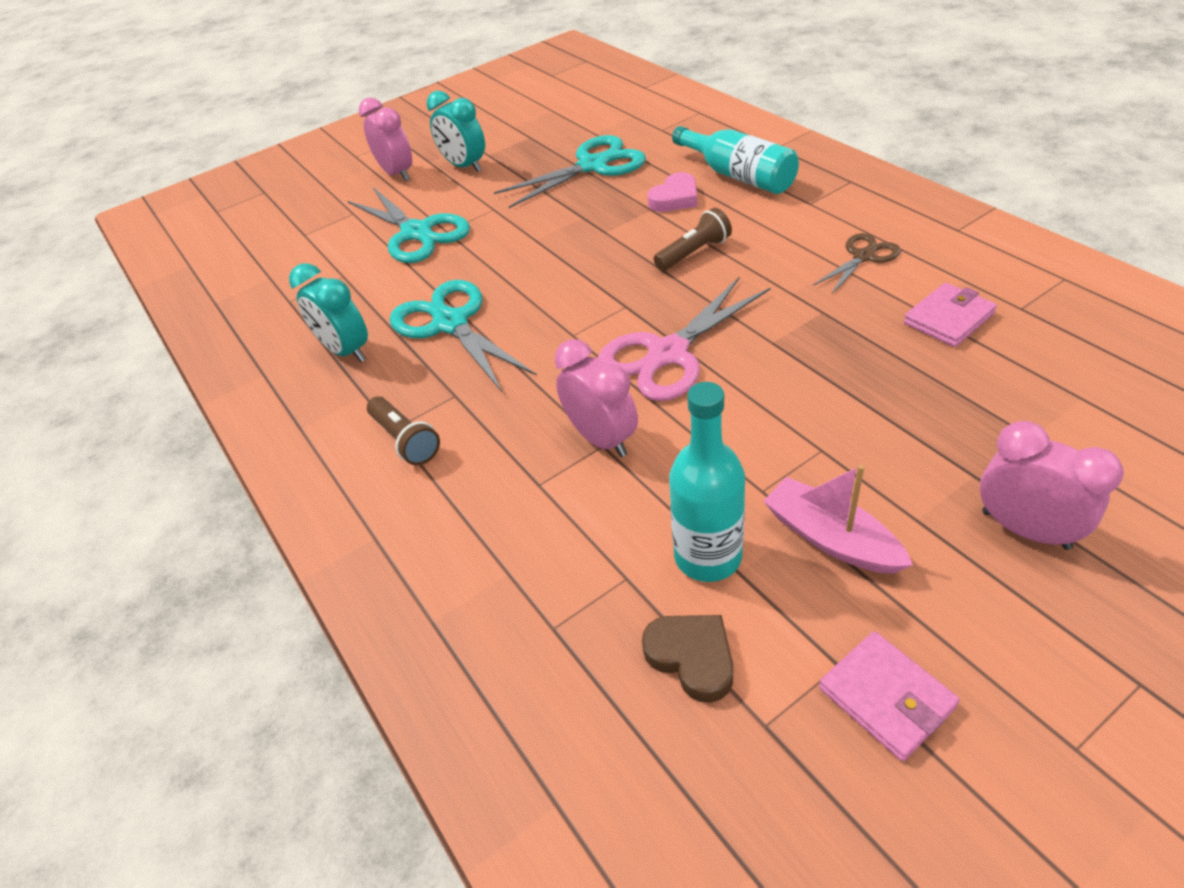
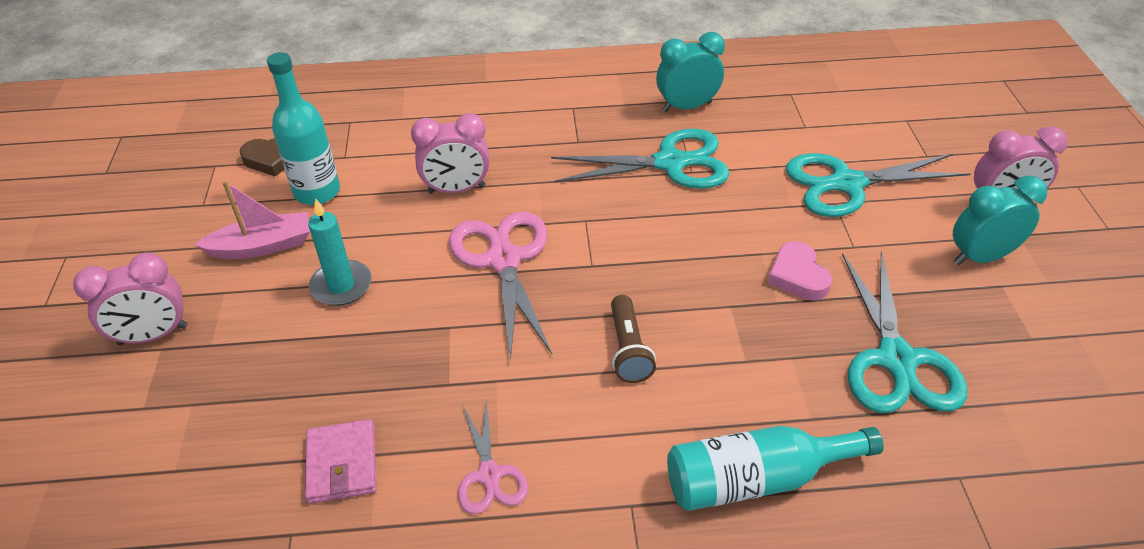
camera: 115 degrees right, 0 degrees up
(405, 440) = (555, 110): brown flashlight -> none
(675, 198) = (751, 391): pink heart -> pink heart (798, 276)
(807, 435) = (341, 286): none -> turquoise candle
(864, 256) = (489, 475): brown scissors -> pink scissors
(886, 697) = (169, 210): pink wallet -> none

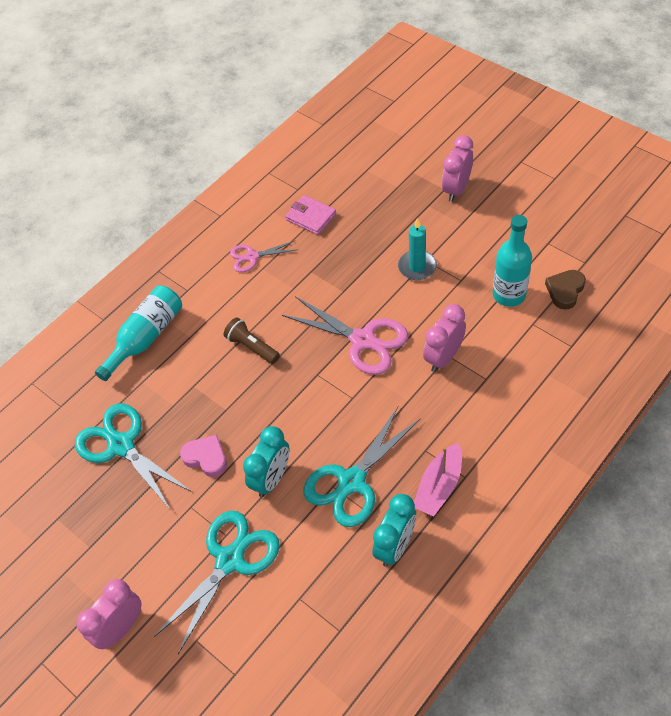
camera: 140 degrees right, 10 degrees up
(262, 246) = (482, 251): pink boat -> pink boat (439, 486)
(489, 475) = (252, 257): pink scissors -> pink scissors turned 45 degrees counterclockwise
(981, 257) = (112, 561): turquoise clock -> turquoise clock (271, 479)

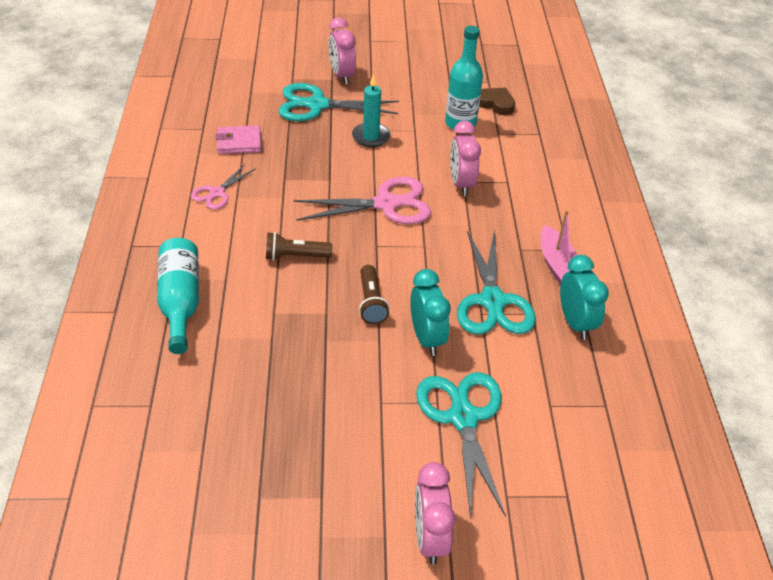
camera: 50 degrees left, 10 degrees down
(121, 445) = (256, 398): turquoise scissors -> turquoise scissors (317, 105)
(206, 458) = (351, 358): pink heart -> none
(264, 422) = (371, 302): none -> brown flashlight
(565, 291) = (495, 104): brown heart -> brown heart turned 135 degrees clockwise

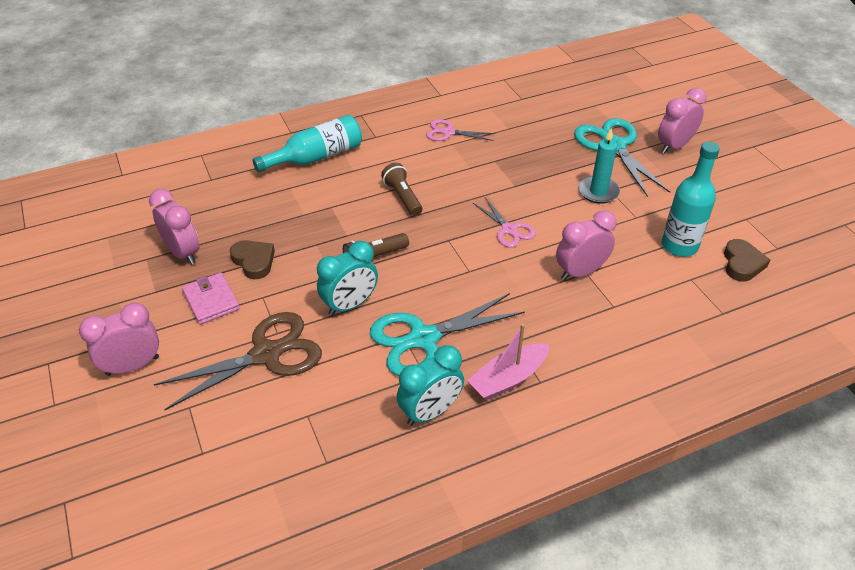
camera: 70 degrees right, 0 degrees up
(239, 142) = (520, 122): pink wallet -> pink wallet (211, 301)
(271, 458) = (183, 253): none -> pink clock
(323, 397) = (254, 261): none -> brown heart
(386, 204) = (509, 230): pink scissors -> pink scissors, size x0.56
(463, 417) = (267, 354): turquoise scissors -> brown scissors

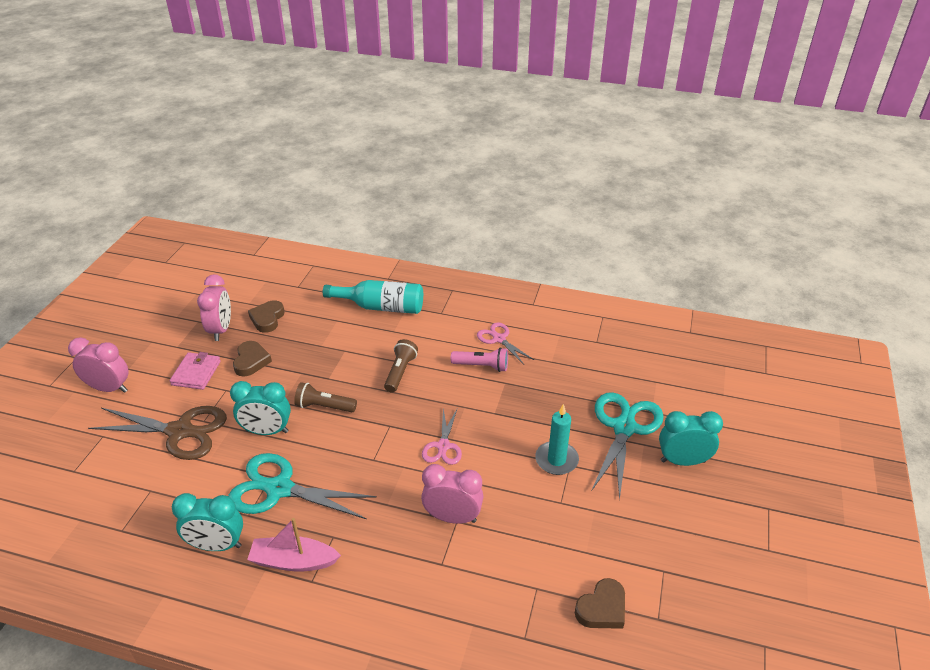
camera: 40 degrees right, 5 degrees down
(219, 220) = (267, 319): none -> brown heart
(462, 158) = (482, 366): none -> pink flashlight
(674, 146) = (683, 461): pink clock -> turquoise clock
(679, 246) = (565, 552): turquoise bottle -> none

